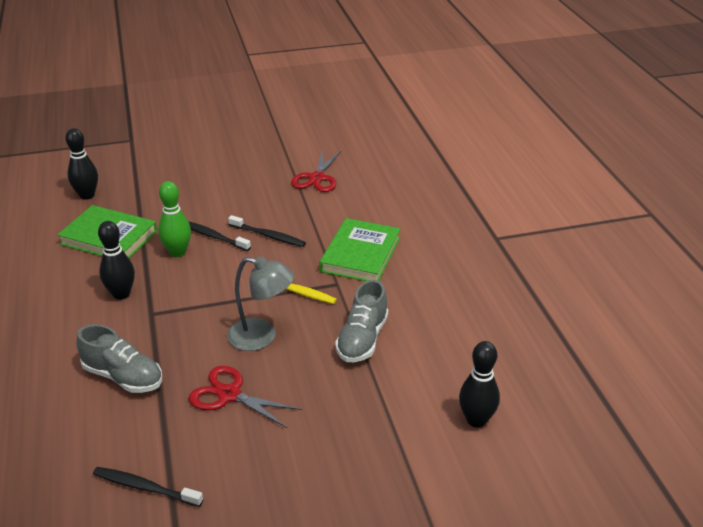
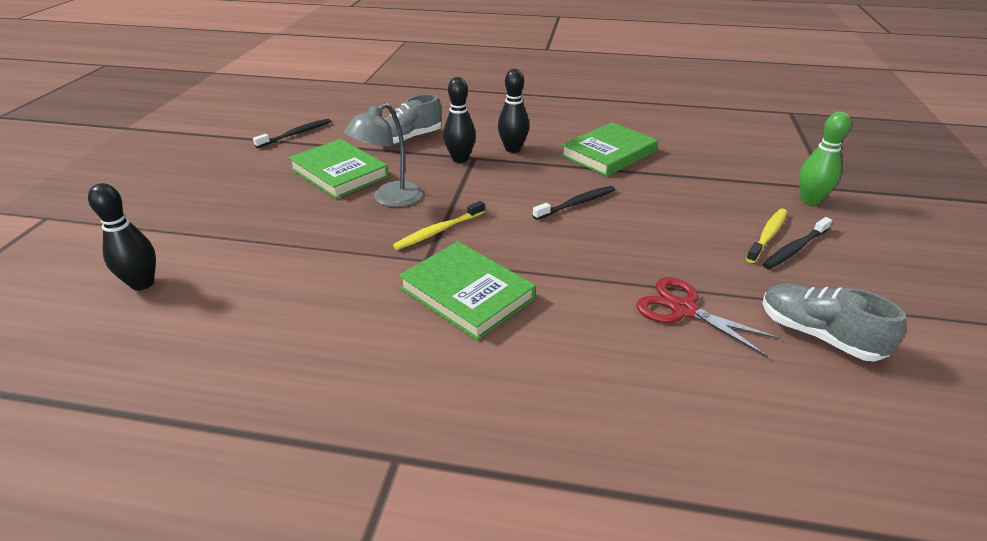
camera: 115 degrees right, 0 degrees up
(87, 195) = (696, 151): black bowling pin -> black bowling pin (460, 159)
(177, 252) = (559, 181): green bowling pin -> green bowling pin (810, 200)
(214, 158) = (767, 235): none -> yellow toothbrush
(229, 394) = (339, 173): red scissors -> green book
(268, 236) = (555, 237): black toothbrush -> black toothbrush (795, 249)
(362, 339) = (324, 251): grey shoe -> grey shoe (818, 335)

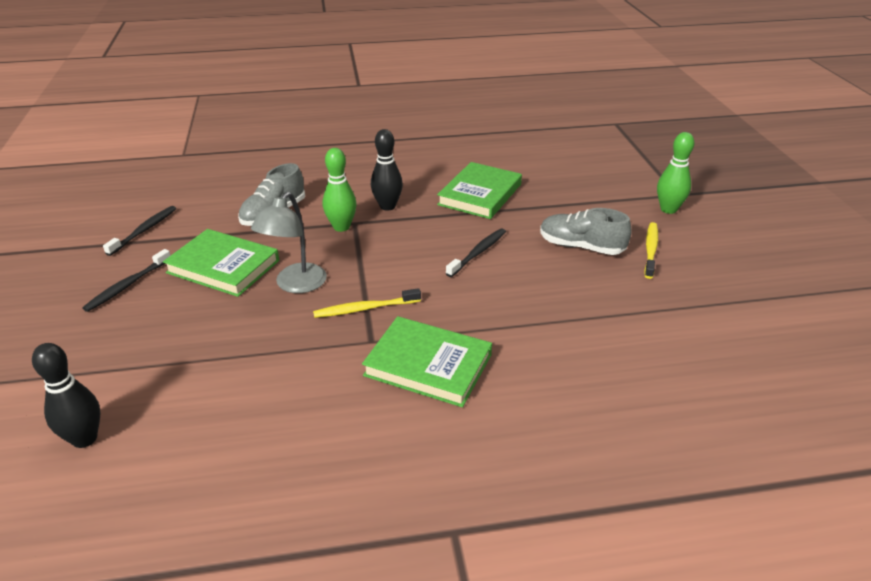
camera: 20 degrees left, 0 degrees up
(438, 231) = (365, 308): yellow toothbrush -> yellow toothbrush turned 45 degrees clockwise
(460, 159) = (341, 227): black bowling pin -> green bowling pin
(683, 309) = (617, 334): red scissors -> none
(795, 249) = (676, 258): black toothbrush -> black toothbrush (127, 285)
(818, 335) = (726, 331): grey shoe -> grey shoe (581, 247)

